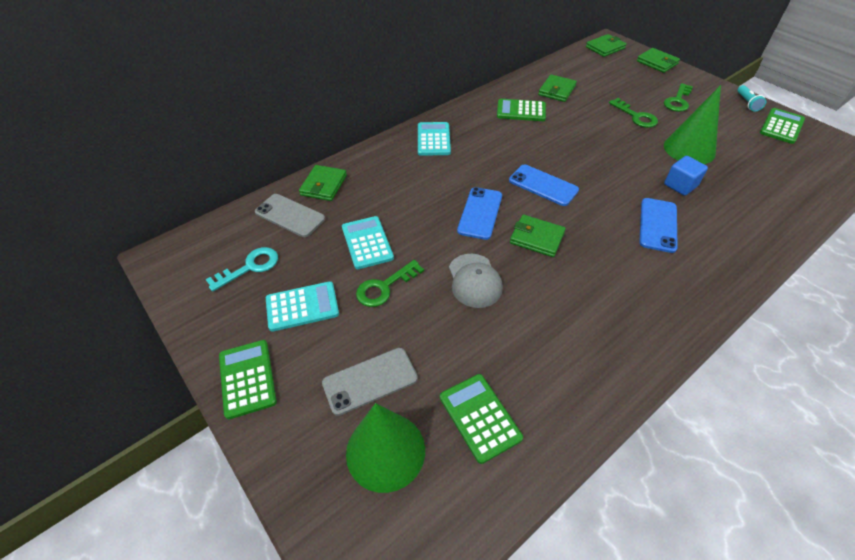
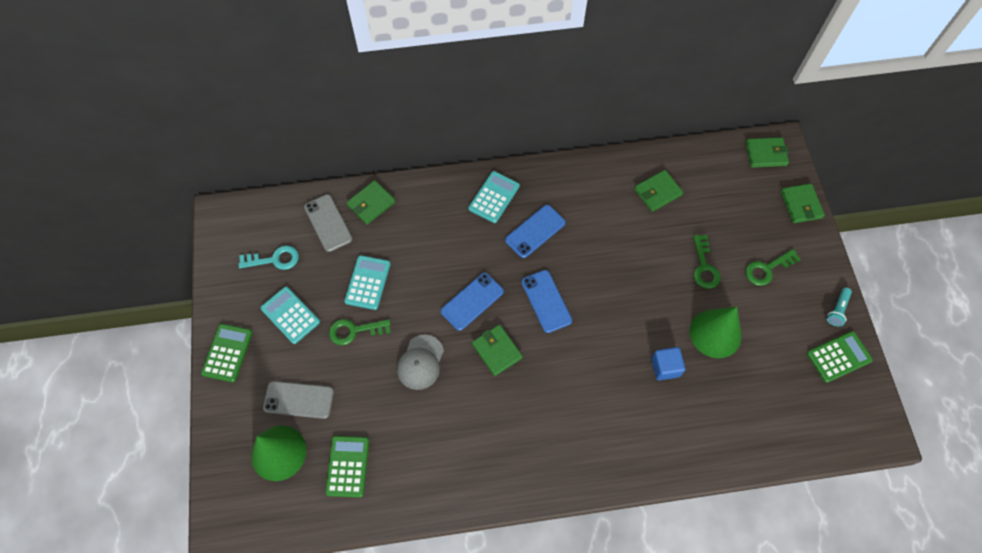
camera: 30 degrees right, 15 degrees up
(302, 306) = (290, 315): turquoise calculator -> turquoise calculator turned 150 degrees counterclockwise
(521, 111) = (600, 202): green calculator -> none
(658, 225) = (605, 394): blue phone -> blue phone (535, 231)

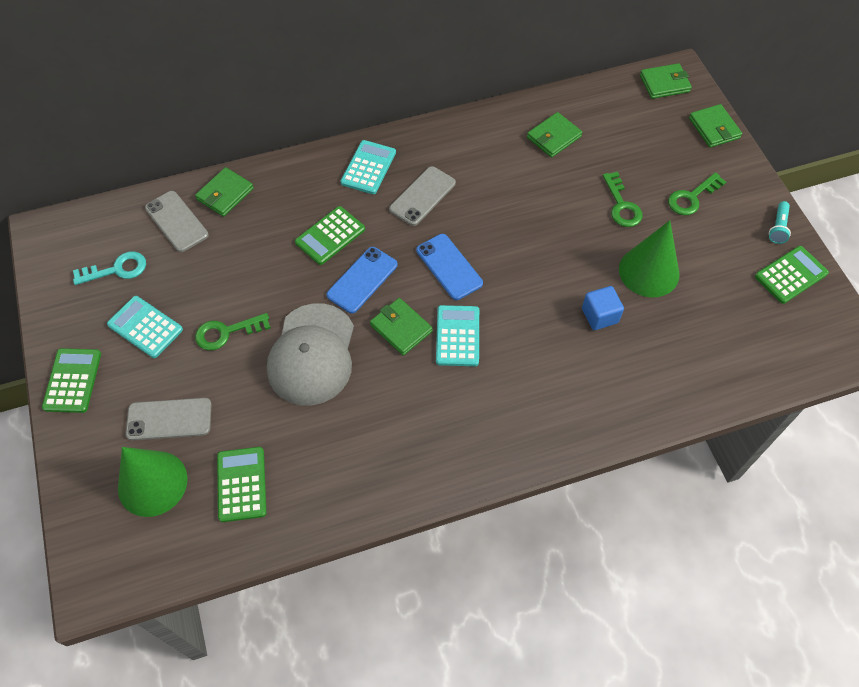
camera: 10 degrees left, 5 degrees down
(367, 282) = (234, 278): turquoise calculator -> turquoise calculator (457, 336)
(420, 362) = (312, 354): grey cap -> grey cap, size x1.63
(452, 256) = (330, 236): none -> green calculator
(535, 231) = (422, 196): blue phone -> grey phone

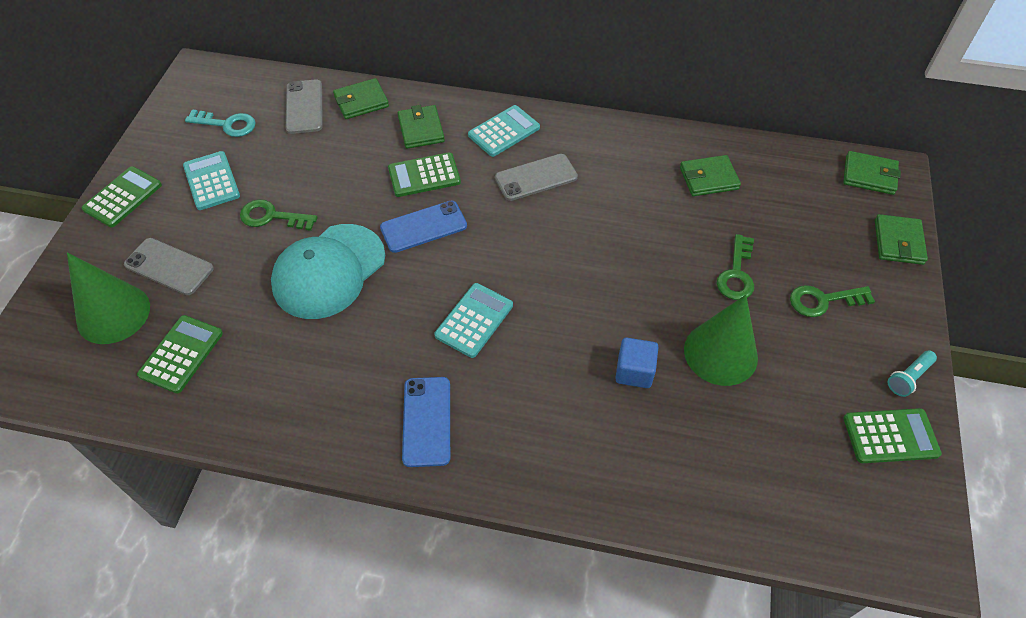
camera: 30 degrees right, 5 degrees down
(312, 354) = (329, 271): grey cap -> turquoise cap
(401, 328) = (426, 287): green wallet -> green wallet (421, 129)
(449, 267) = (513, 252): blue phone -> blue phone (427, 421)

